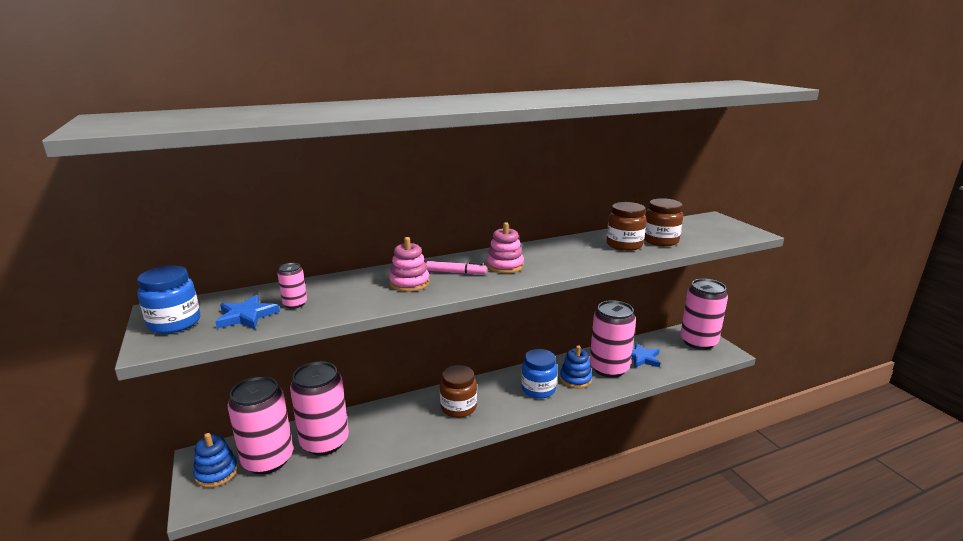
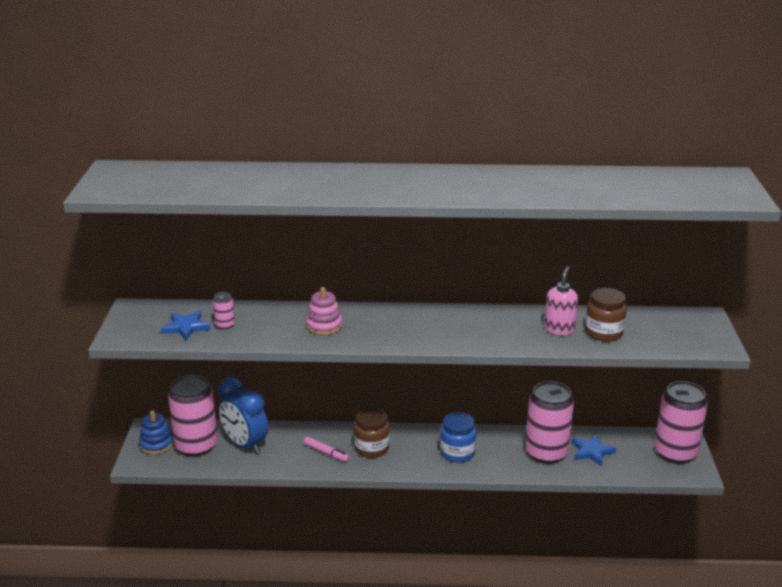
camera: 25 degrees right, 5 degrees up
(174, 323) = (136, 322): blue jar -> none
(325, 442) = (245, 444): pink can -> blue clock
(456, 272) = (371, 324): pink marker -> pink marker (326, 453)
(505, 266) = (419, 327): pink stacking toy -> none
(575, 379) = (502, 453): blue stacking toy -> none
(624, 245) = (559, 329): brown jar -> pink soap dispenser

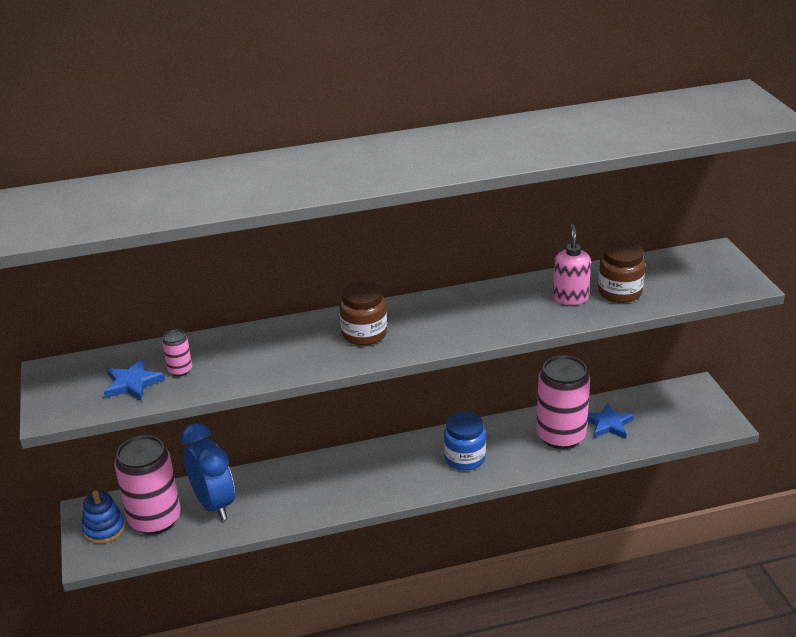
camera: 15 degrees left, 5 degrees up
(245, 444) = (214, 504): blue clock -> blue clock turned 150 degrees counterclockwise
(324, 326) = (302, 347): pink stacking toy -> none
(326, 453) = (316, 492): pink marker -> none
(371, 448) = (366, 475): brown jar -> brown jar (364, 334)
(675, 452) = (694, 405): pink can -> none

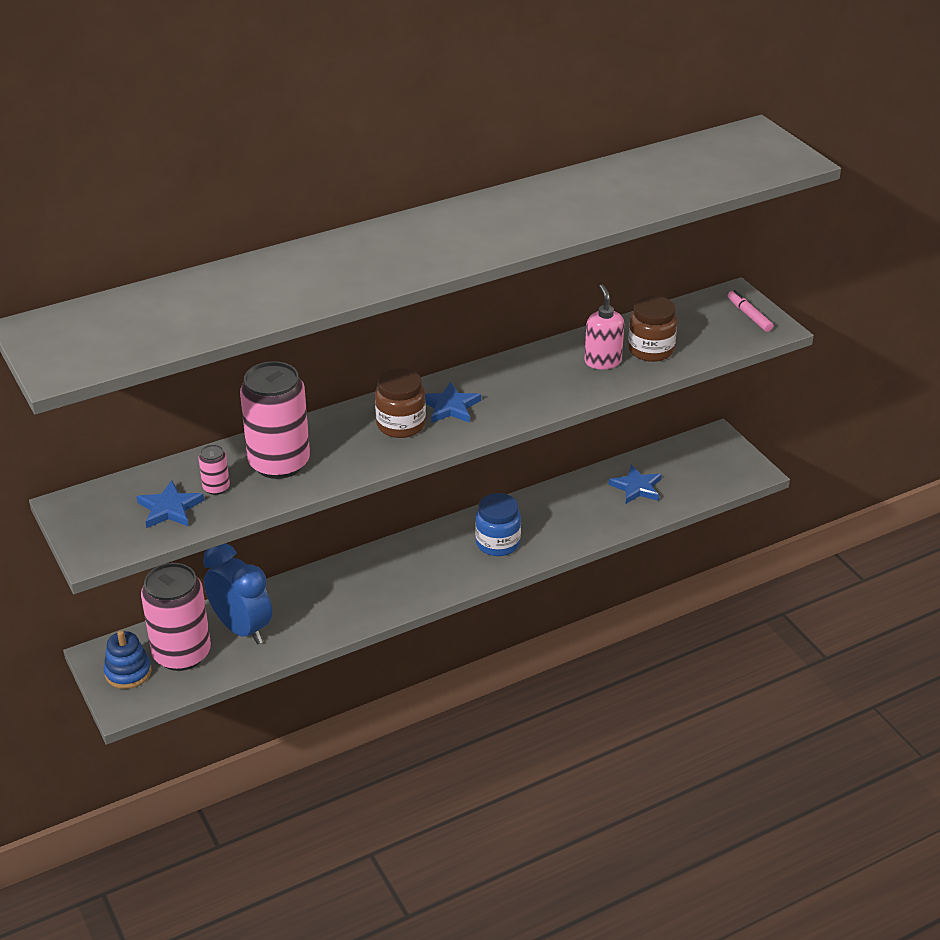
camera: 15 degrees left, 5 degrees up
(415, 323) = (450, 407): none -> blue star
(561, 436) = (591, 506): pink can -> pink can (279, 463)
(724, 271) = (749, 315): none -> pink marker

